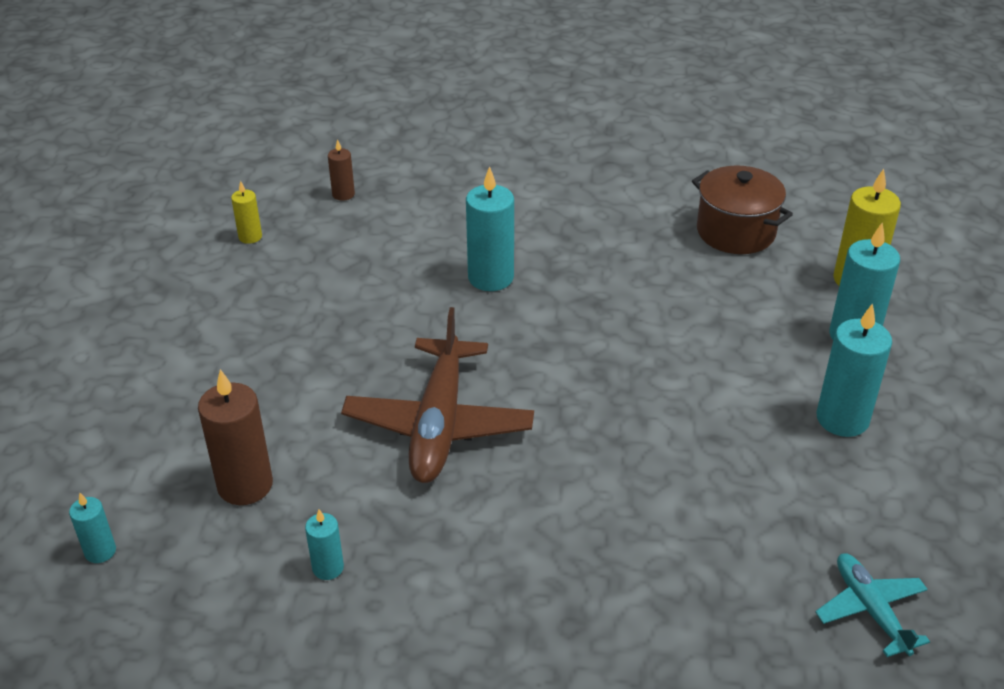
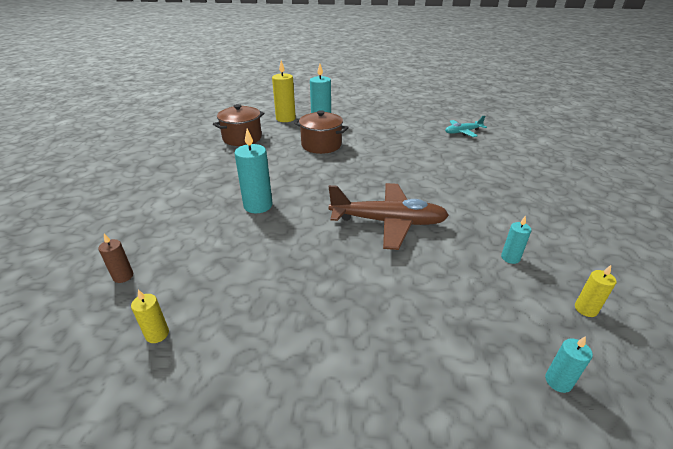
camera: 90 degrees left, 5 degrees down
(199, 629) = (585, 309): none -> yellow candle
(245, 485) = (461, 301): brown candle -> none
(725, 339) = (321, 145): none -> brown pot
(842, 419) = (370, 128): turquoise candle -> none

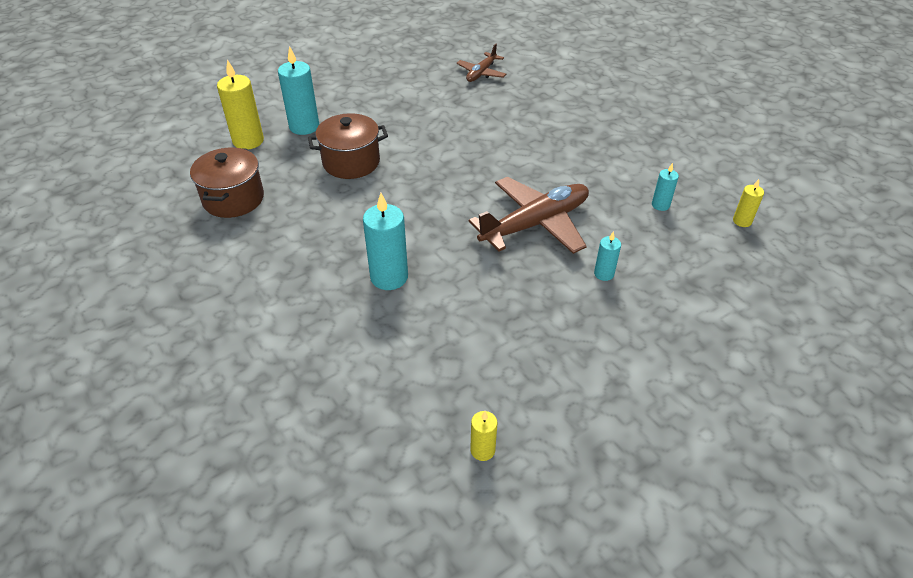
camera: 40 degrees left, 10 degrees up
(123, 276) = (366, 432): brown candle -> none
(462, 132) = (481, 73): turquoise plane -> brown plane
(558, 381) = (771, 286): turquoise candle -> turquoise candle (604, 274)

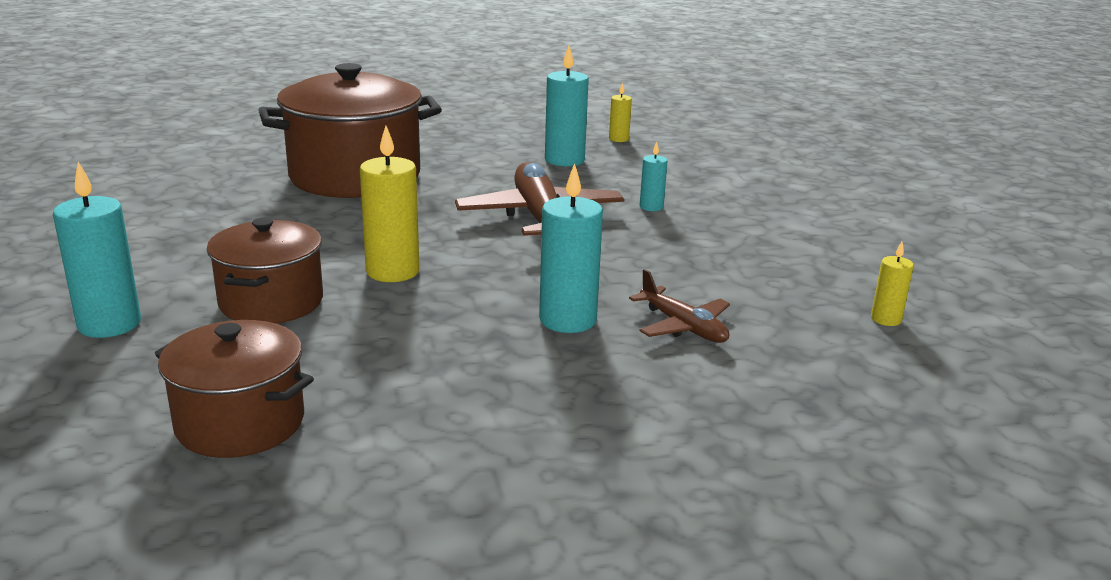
camera: 70 degrees left, 20 degrees down
(248, 141) = (71, 384): yellow candle -> yellow candle (392, 271)
(481, 73) = (181, 179): brown plane -> brown plane (683, 327)
(539, 127) = (355, 177): none -> brown pot
(660, 205) = (564, 160): turquoise candle -> turquoise candle, size x1.88

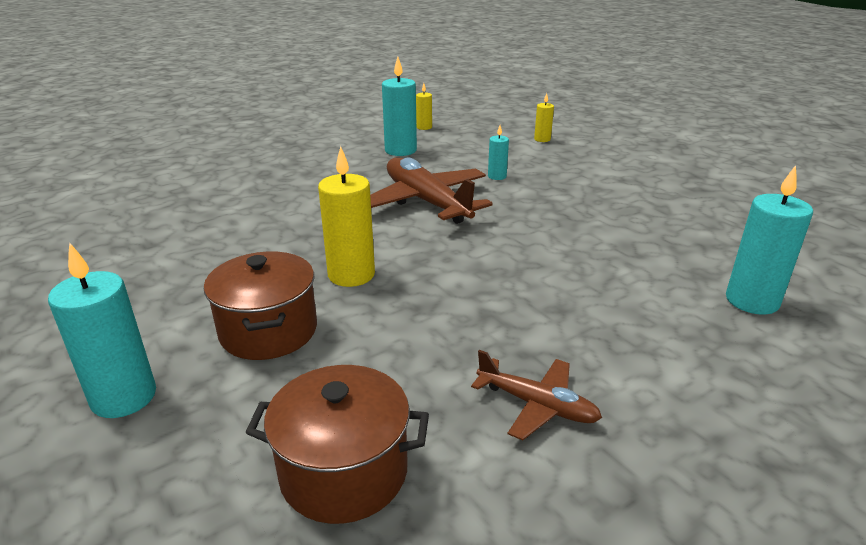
camera: 20 degrees left, 5 degrees up
(355, 177) = (246, 194): brown pot -> none
(568, 320) = (527, 285): turquoise candle -> turquoise candle (752, 301)
(683, 327) = (613, 270): brown plane -> brown plane (537, 405)
(886, 319) = (731, 231): yellow candle -> yellow candle (542, 139)

